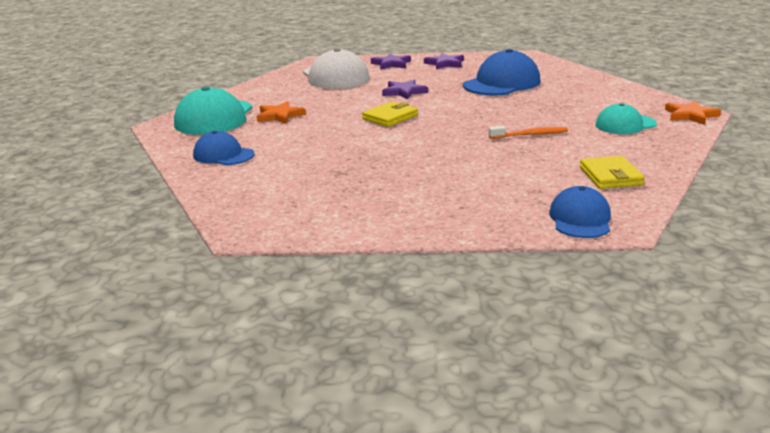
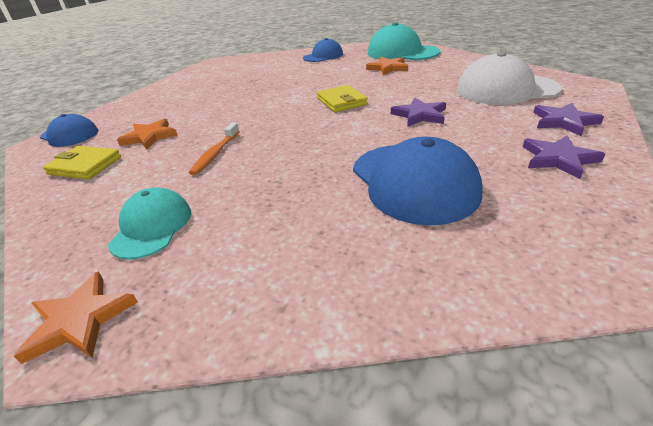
camera: 115 degrees right, 10 degrees up
(534, 171) = (150, 137): none -> orange star

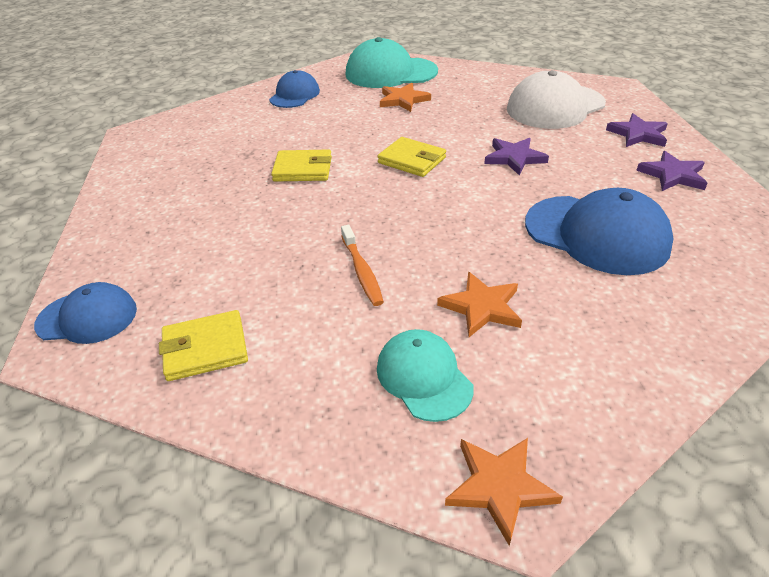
camera: 35 degrees left, 5 degrees up
(150, 137) = (232, 278): orange star -> orange star (482, 307)
(269, 93) = (303, 169): none -> yellow wallet

